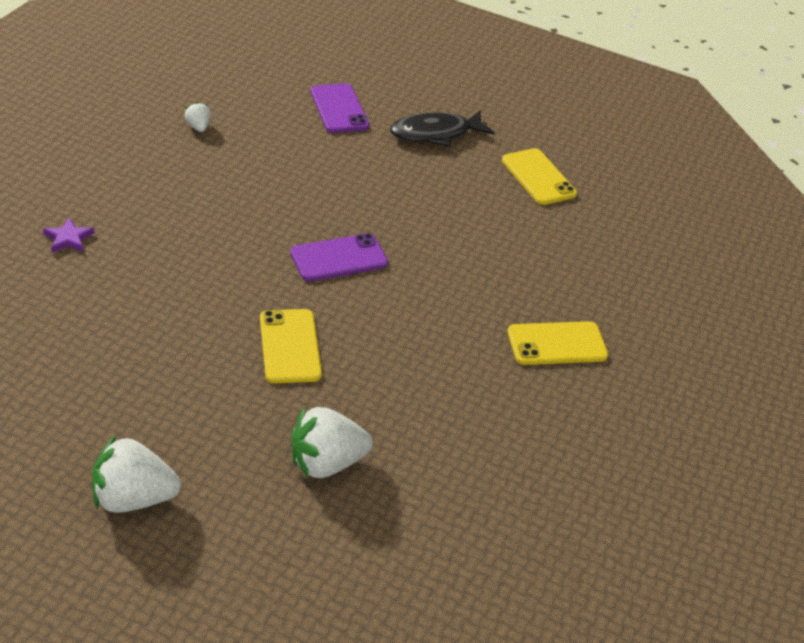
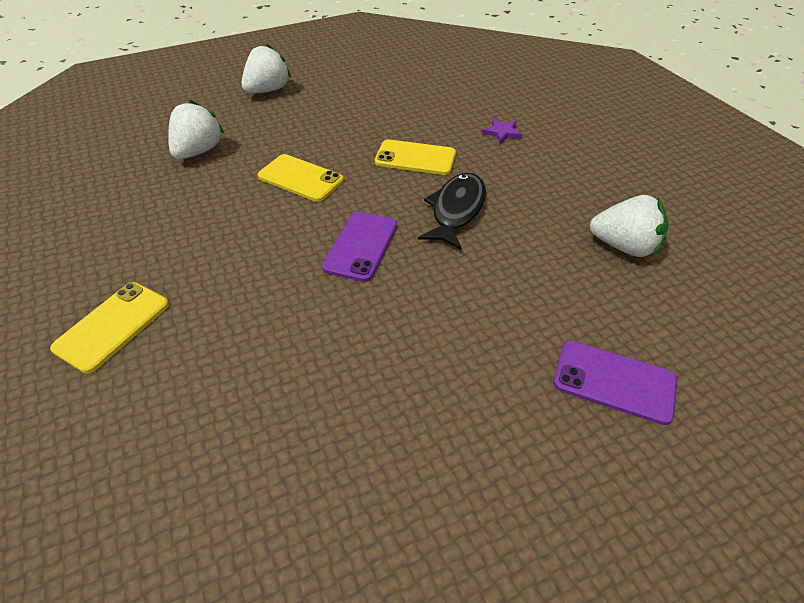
camera: 135 degrees right, 5 degrees up
(198, 127) = (623, 246): white strawberry -> white strawberry, size x2.01
(435, 133) = (504, 460): black fish -> black fish (456, 210)
(538, 177) = (325, 526): yellow phone -> yellow phone (415, 158)

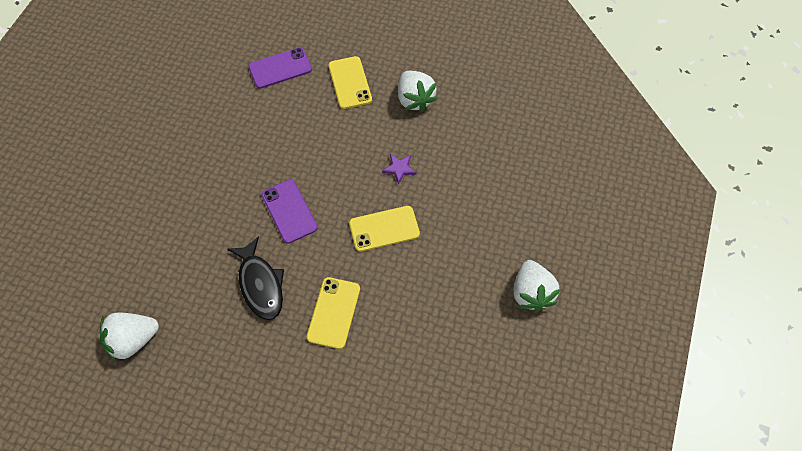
camera: 135 degrees right, 15 degrees up
(199, 151) = (476, 195): white strawberry -> white strawberry (414, 99)
(415, 158) = (333, 312): yellow phone -> yellow phone turned 45 degrees counterclockwise
(502, 133) = (298, 403): purple star -> purple star (399, 169)
(614, 381) = (96, 235): purple phone -> purple phone (280, 68)

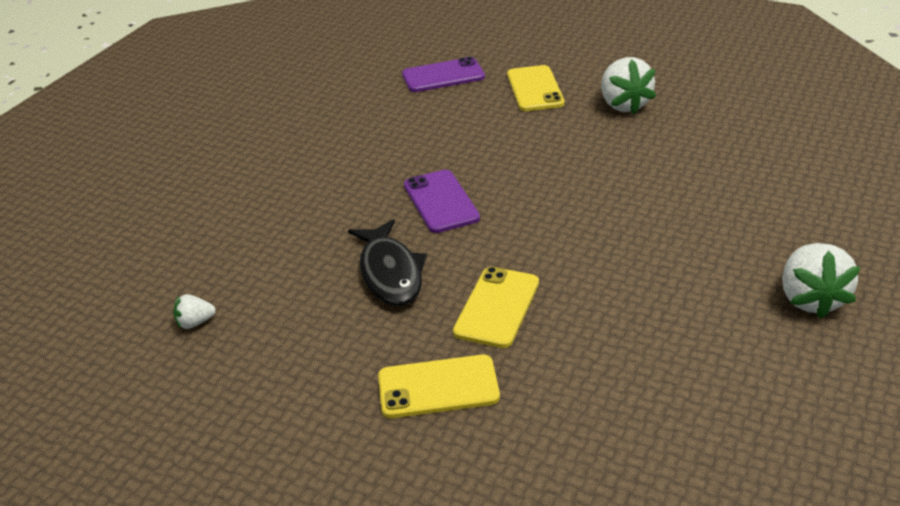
camera: 10 degrees right, 25 degrees down
(133, 340) = (195, 323): white strawberry -> white strawberry, size x0.50
(384, 229) = (578, 223): yellow phone -> yellow phone (438, 387)
(399, 169) = (601, 166): purple star -> none

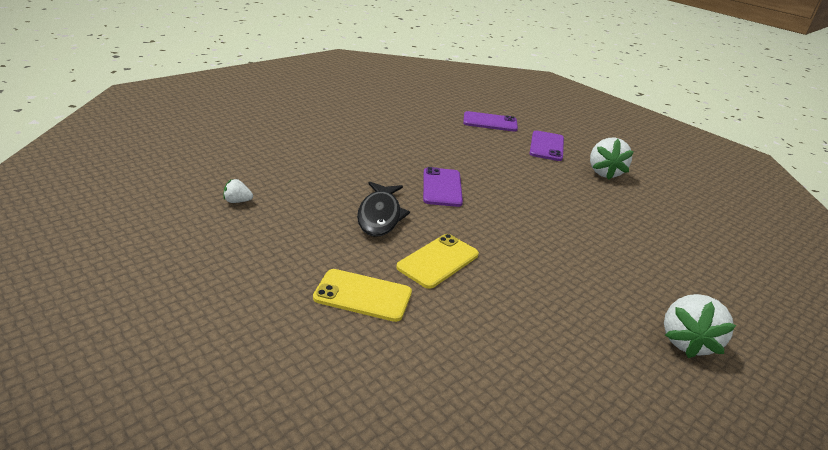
camera: 15 degrees right, 5 degrees down
(535, 89) = (546, 146): yellow phone -> purple phone

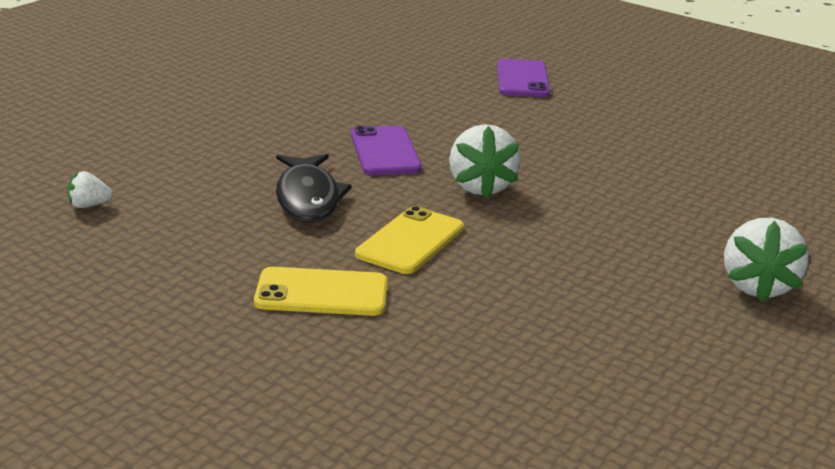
camera: 10 degrees left, 5 degrees down
(490, 122) = (428, 56): purple phone -> none
(604, 172) = (614, 105): white strawberry -> white strawberry (480, 187)

